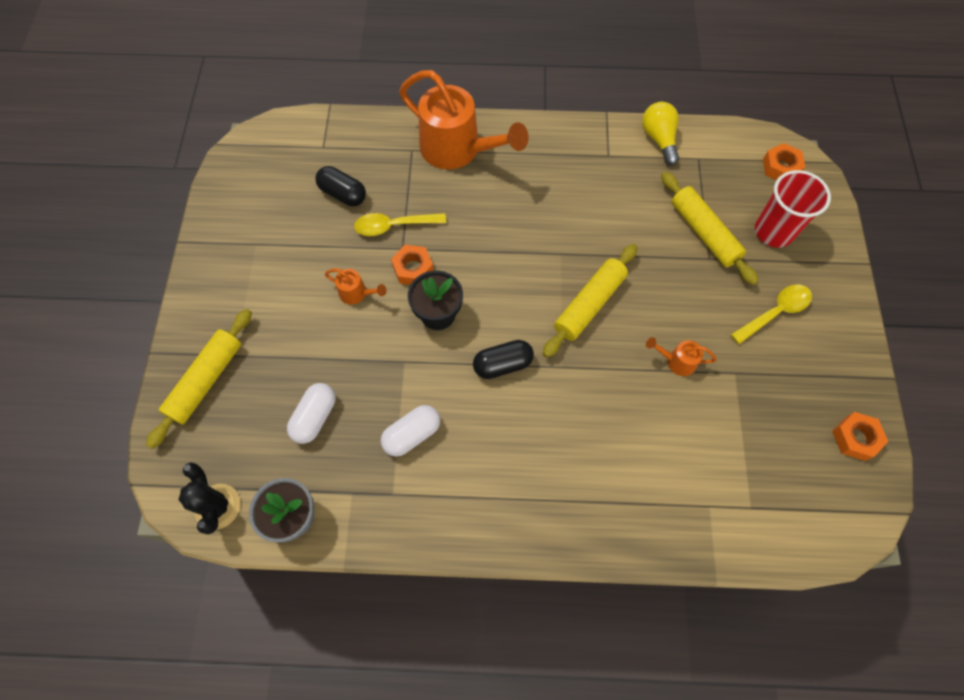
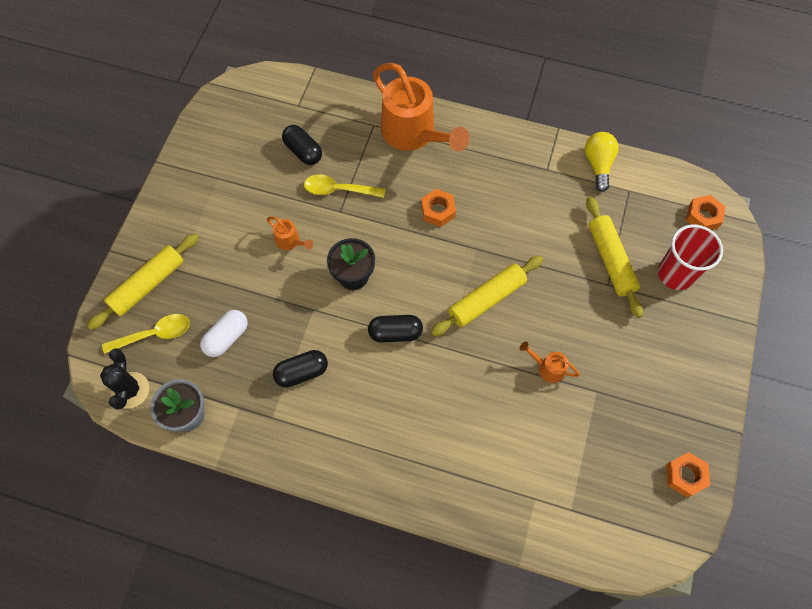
camera: 15 degrees right, 0 degrees up
(412, 434) = (302, 372): white capsule -> black capsule
(413, 268) = (344, 231): orange nut -> orange nut (438, 211)
(775, 312) = (651, 347): yellow spoon -> yellow spoon (154, 334)

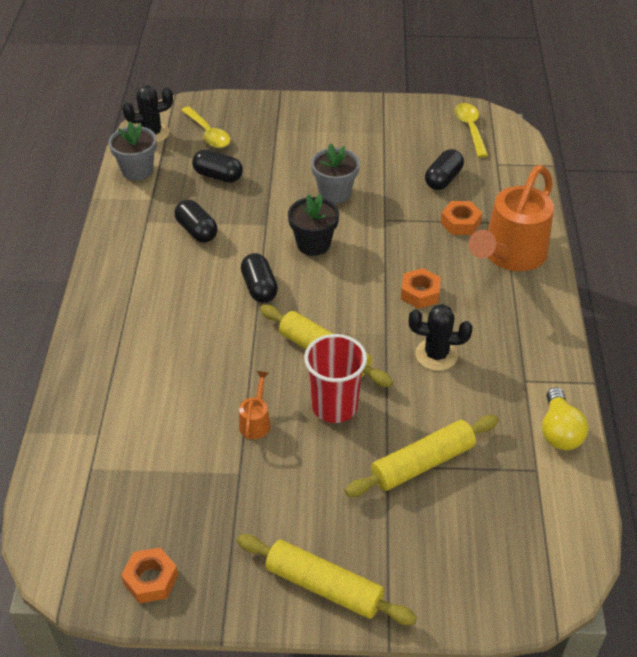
camera: 75 degrees right, 20 degrees down
(148, 285) = (254, 118): yellow rolling pin -> yellow rolling pin (324, 586)
(227, 338) = (218, 176): white capsule -> black capsule
(290, 241) = (335, 193): orange watering can -> grey flower pot
(338, 190) = (409, 213): yellow spoon -> yellow spoon (470, 129)
(508, 219) = (436, 355): none -> black cactus
(598, 165) = (559, 431): yellow light bulb -> yellow light bulb turned 105 degrees clockwise
(675, 274) = (431, 538): red cup -> red cup (334, 406)
(703, 216) = (536, 562): orange nut -> orange nut (460, 223)

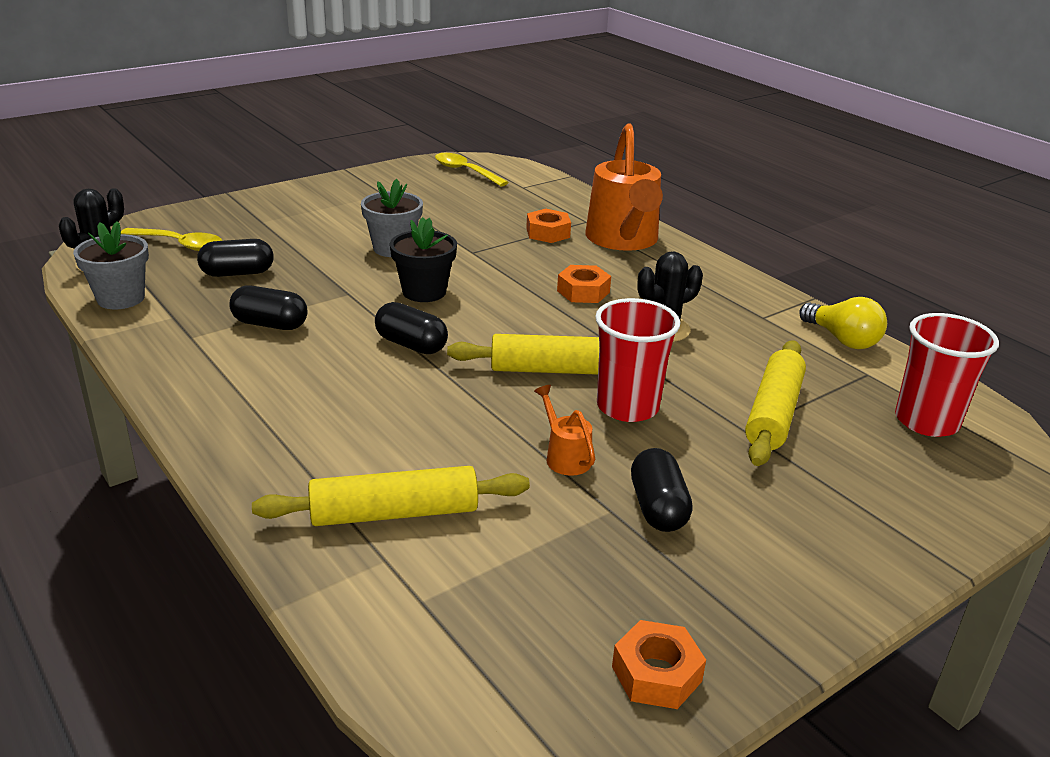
camera: 40 degrees left, 15 degrees down
(324, 586) = (841, 563): yellow rolling pin -> yellow rolling pin (394, 513)
(443, 179) = (489, 209): black capsule -> black capsule (658, 508)
(523, 530) = (926, 421): none -> red cup

